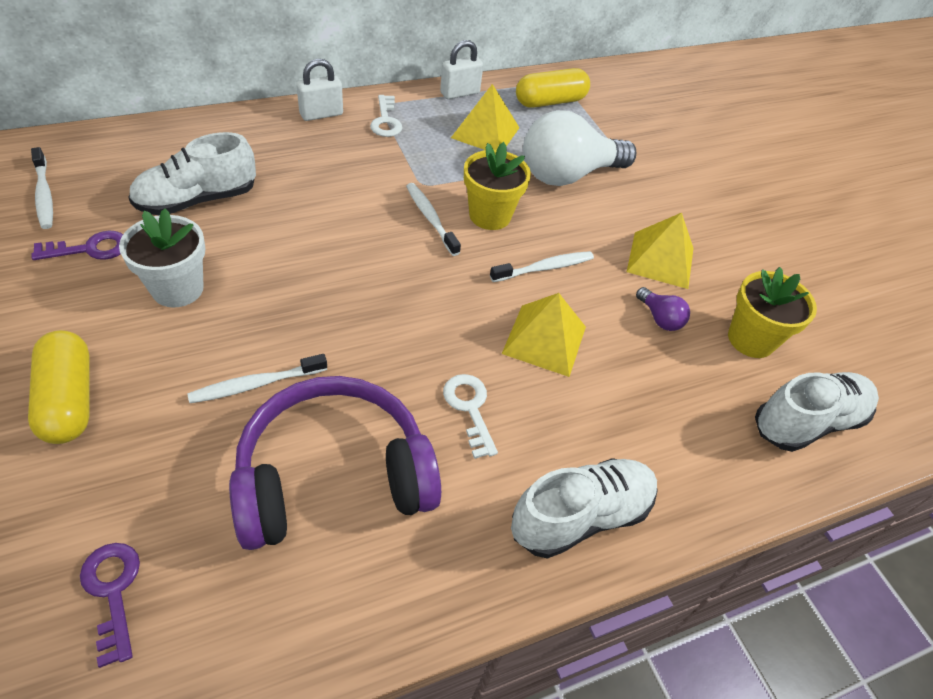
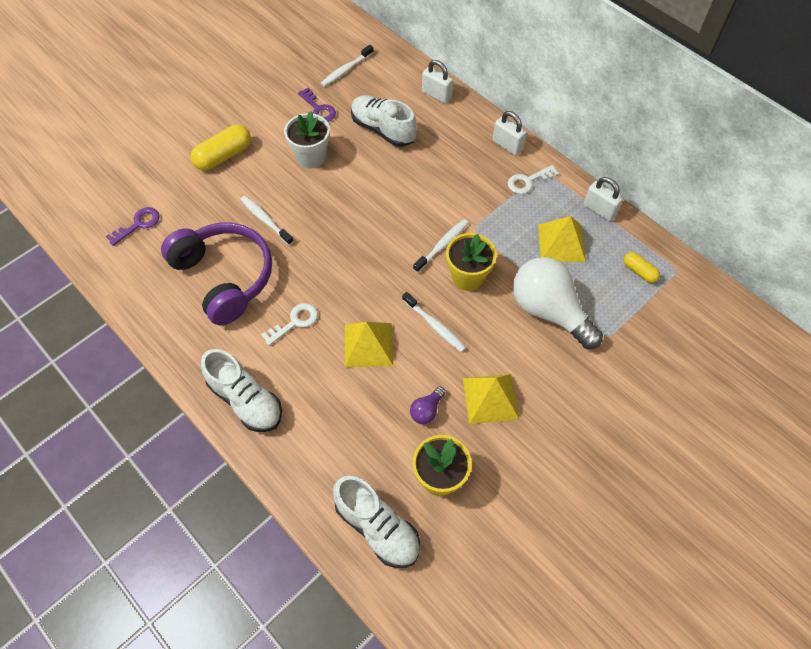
camera: 75 degrees right, 10 degrees up
(186, 134) = (436, 95): none -> white padlock
(550, 101) = (639, 271): yellow capsule -> yellow capsule, size x0.57

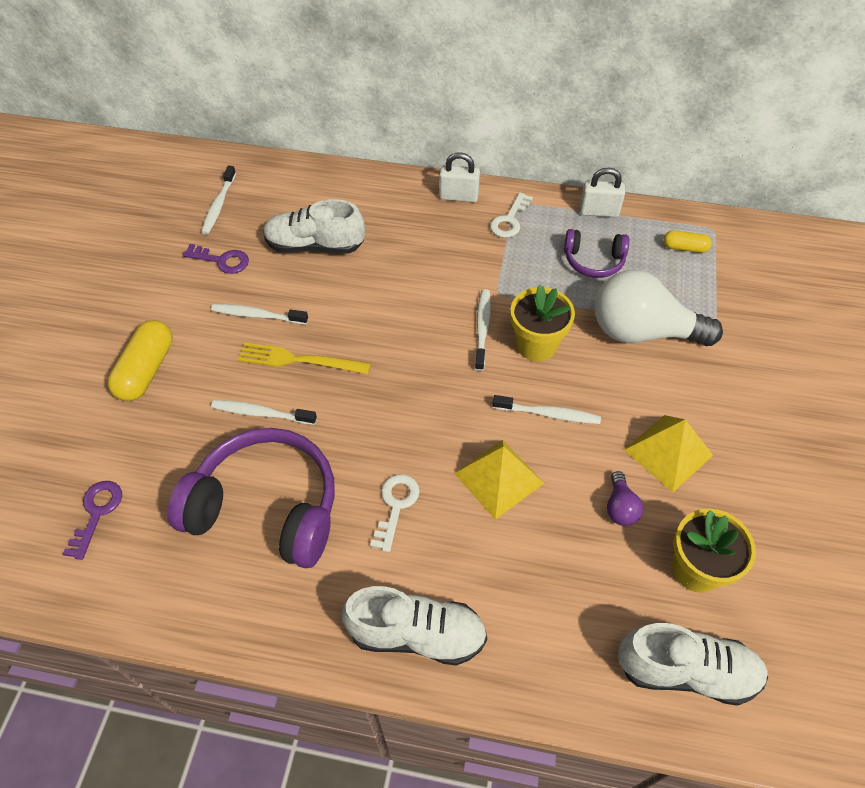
camera: 35 degrees left, 5 degrees down
(311, 157) = (257, 315): white flower pot -> white toothbrush
(312, 200) = (299, 360): none -> yellow fork
(436, 95) = (342, 183): white padlock -> none
(561, 243) = (593, 261): yellow pyramid -> purple headphones

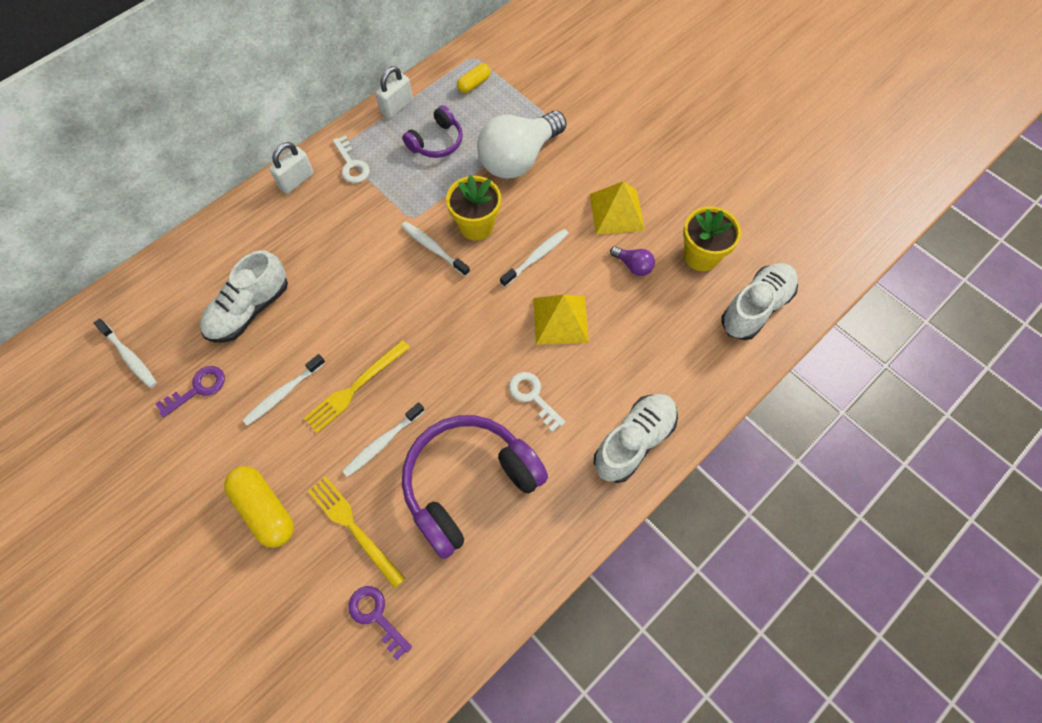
camera: 55 degrees left, 10 degrees up
(168, 443) = (354, 528): none -> yellow fork

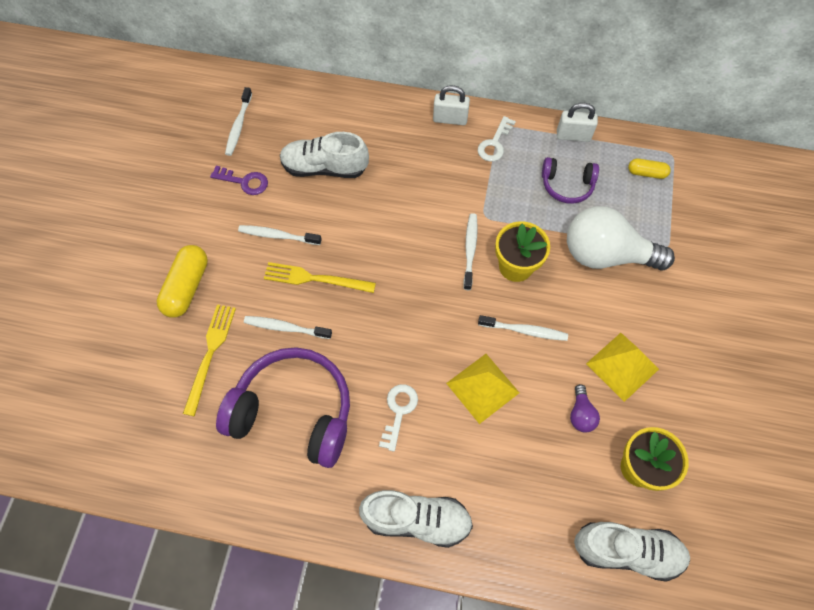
camera: 55 degrees right, 0 degrees up
(376, 616) = (156, 415): purple key -> none

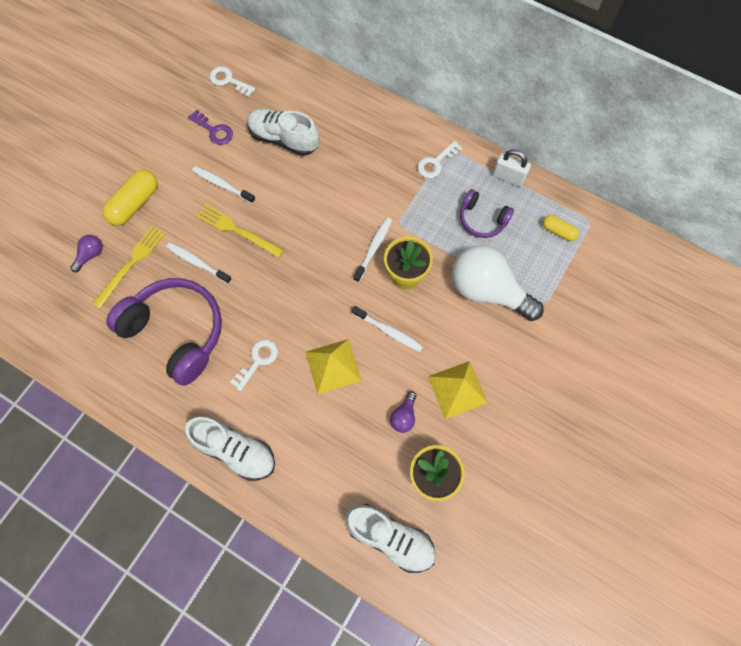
camera: 20 degrees right, 5 degrees up
(158, 360) = (90, 255): none -> purple light bulb
(239, 126) = (228, 81): white toothbrush -> white key
(450, 119) = (407, 129): white padlock -> none

